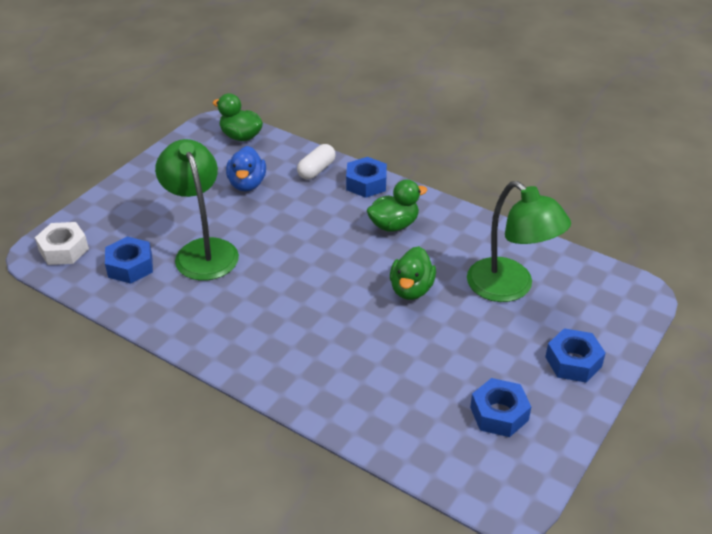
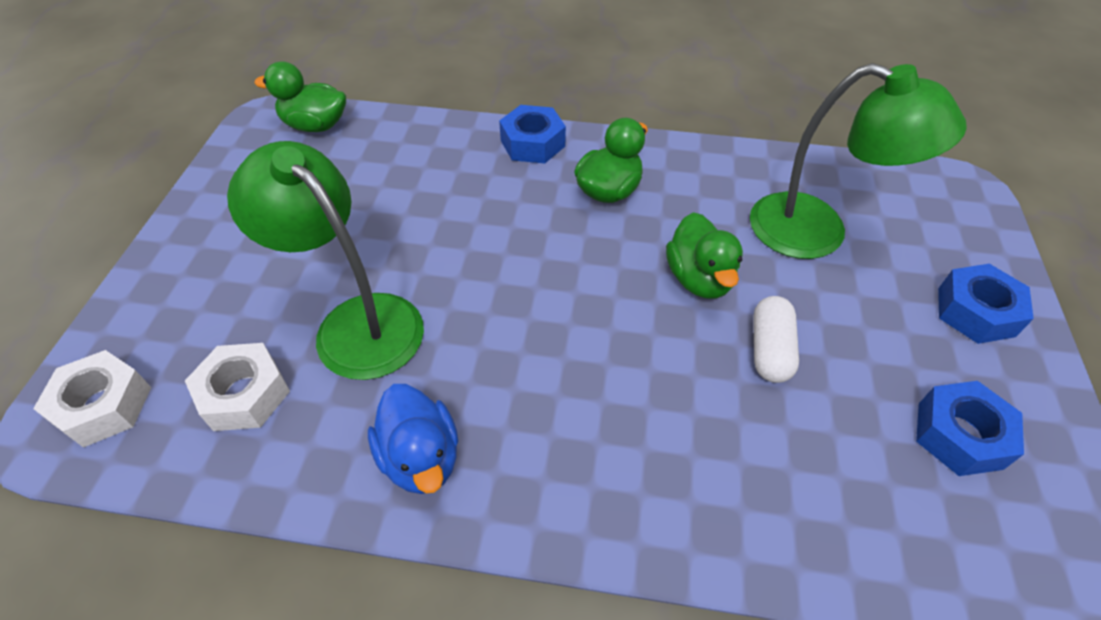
camera: 25 degrees left, 10 degrees up
(130, 266) = (244, 394): blue nut -> white nut
(247, 184) = (365, 192): blue duck -> blue duck (421, 457)
(316, 170) = (453, 143): white capsule -> white capsule (770, 349)

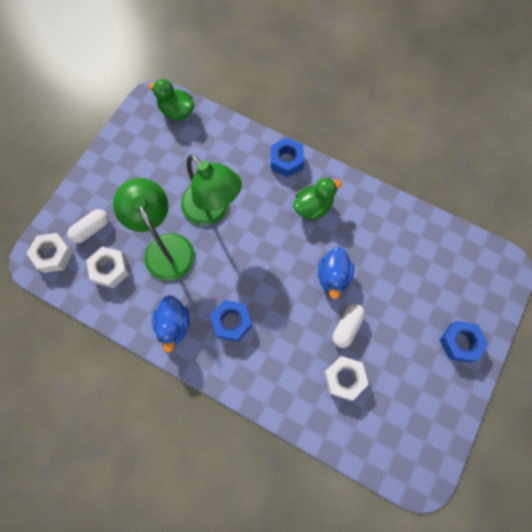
camera: 20 degrees right, 20 degrees up
(187, 335) = (91, 229): none -> white capsule
(699, 279) = (333, 277): green duck -> blue duck
(817, 232) = (408, 270): green lamp -> green lamp (212, 211)
(819, 441) = (344, 378): none -> white nut
(959, 435) = (408, 399): blue nut -> blue nut (231, 322)

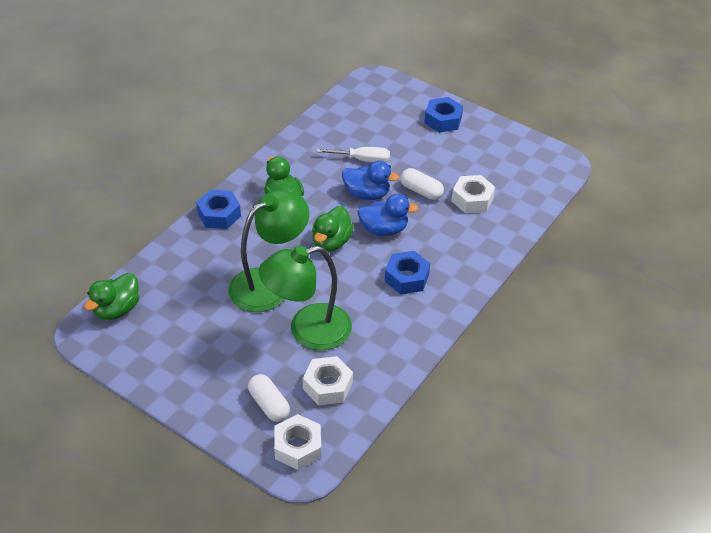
camera: 85 degrees left, 25 degrees down
(174, 325) = (405, 327): blue duck -> blue duck (384, 229)
(267, 253) = (331, 242): none -> green duck
(380, 268) = (362, 160): none -> white screwdriver

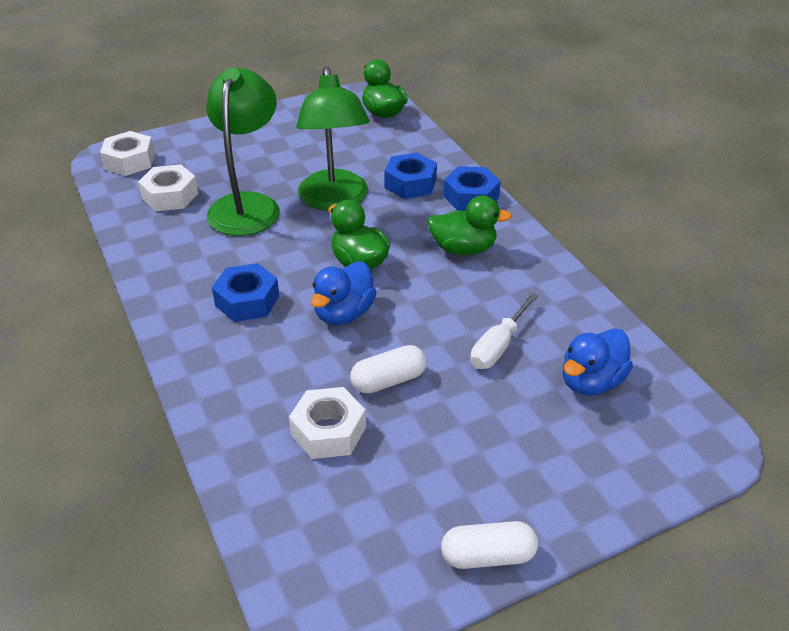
camera: 120 degrees right, 5 degrees down
(269, 404) = (189, 159): white capsule -> white capsule (488, 556)
(367, 194) = (422, 323): blue duck -> blue duck (591, 382)
(443, 120) = (546, 488): blue nut -> blue nut (410, 183)

